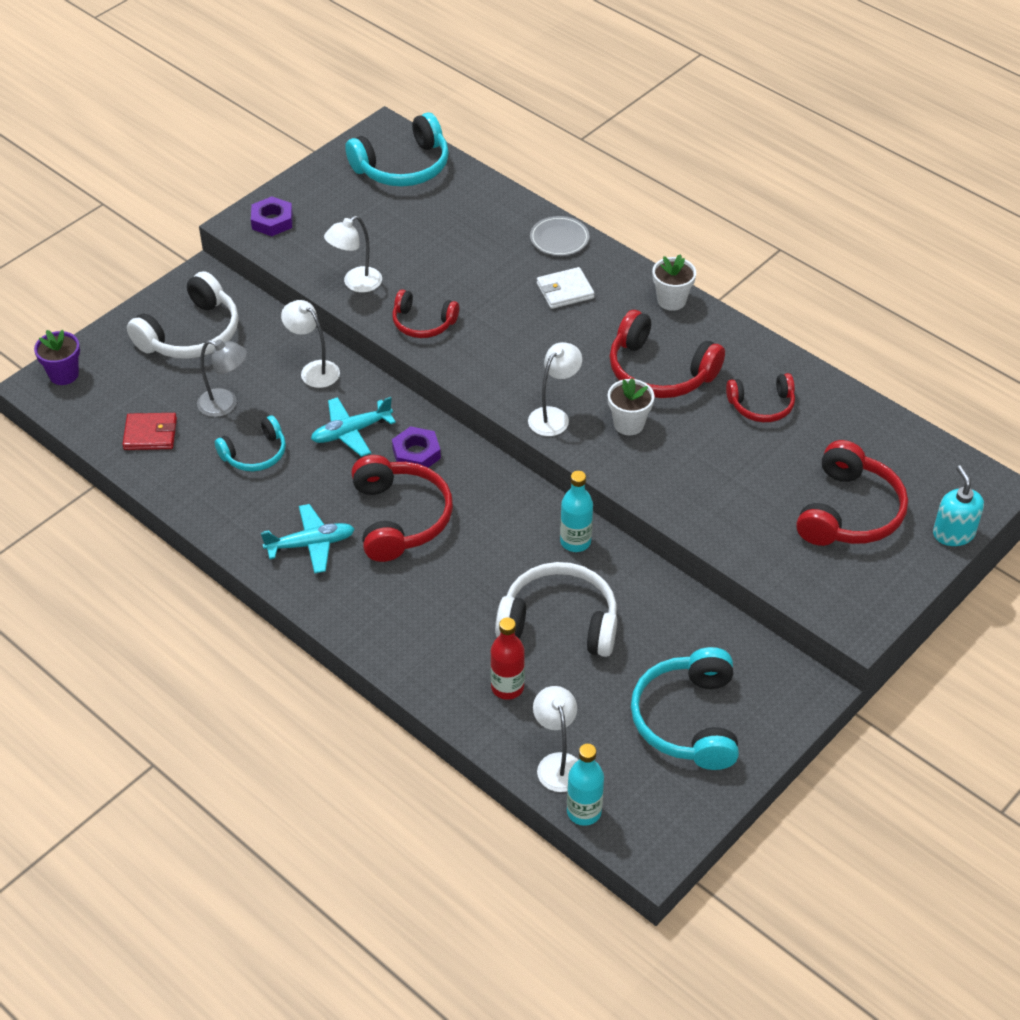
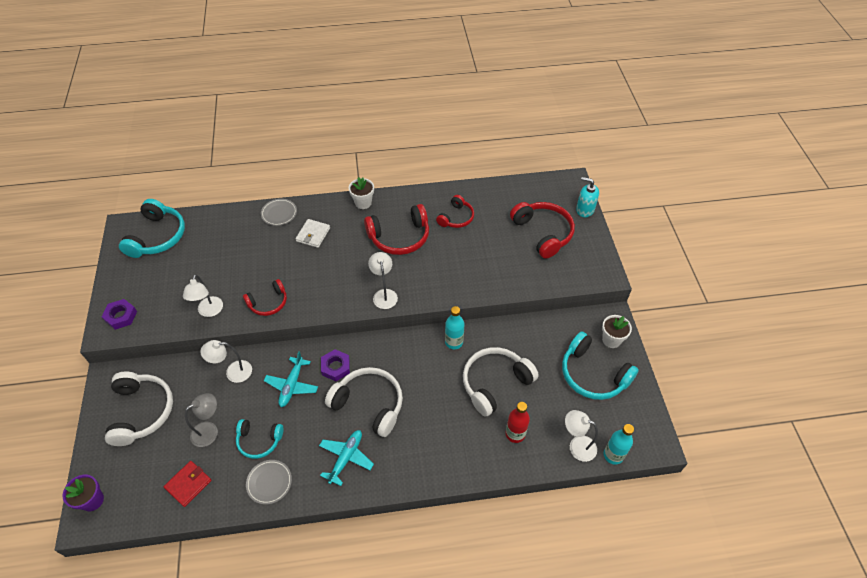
camera: 50 degrees left, 5 degrees up
(216, 498) = (269, 482): none -> grey plate
(255, 454) = (259, 441): turquoise headphones -> turquoise headphones turned 90 degrees clockwise
(400, 518) = (369, 404): red headphones -> white headphones
(628, 424) = (418, 270): white flower pot -> white flower pot (611, 340)

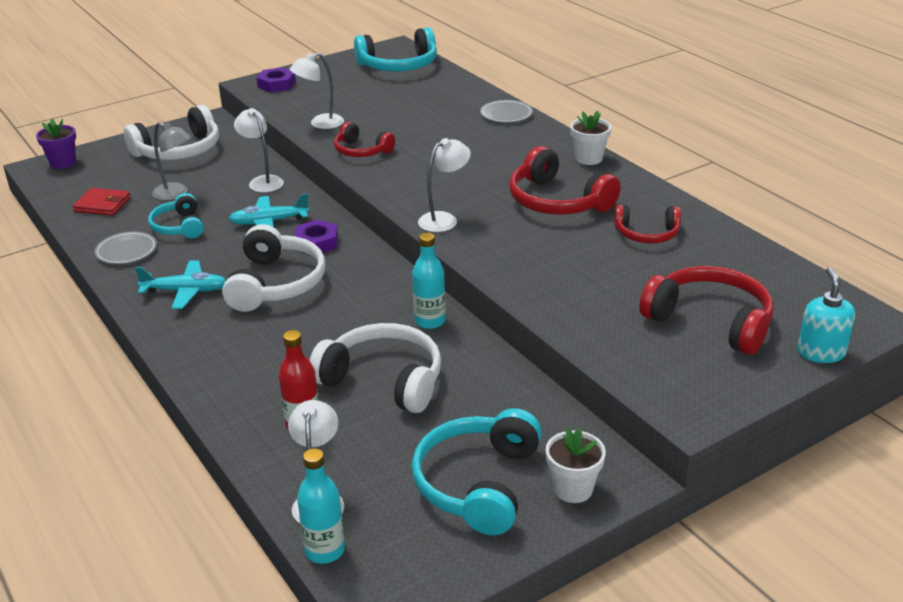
camera: 65 degrees right, 20 degrees down
(313, 234) = (495, 144): white wallet -> none
(543, 233) = (710, 321): red headphones -> red headphones turned 90 degrees counterclockwise

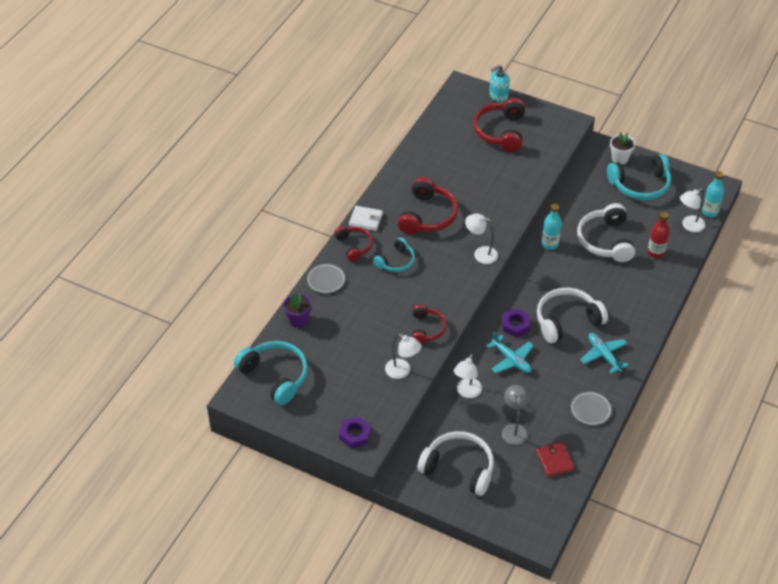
camera: 120 degrees left, 15 degrees up
(63, 163) = (523, 529): purple flower pot -> purple flower pot (298, 320)
(179, 227) = (548, 401): turquoise headphones -> turquoise headphones (396, 261)
(589, 158) = (366, 220): white flower pot -> white wallet
(647, 234) = (438, 172): red headphones -> red headphones (354, 246)

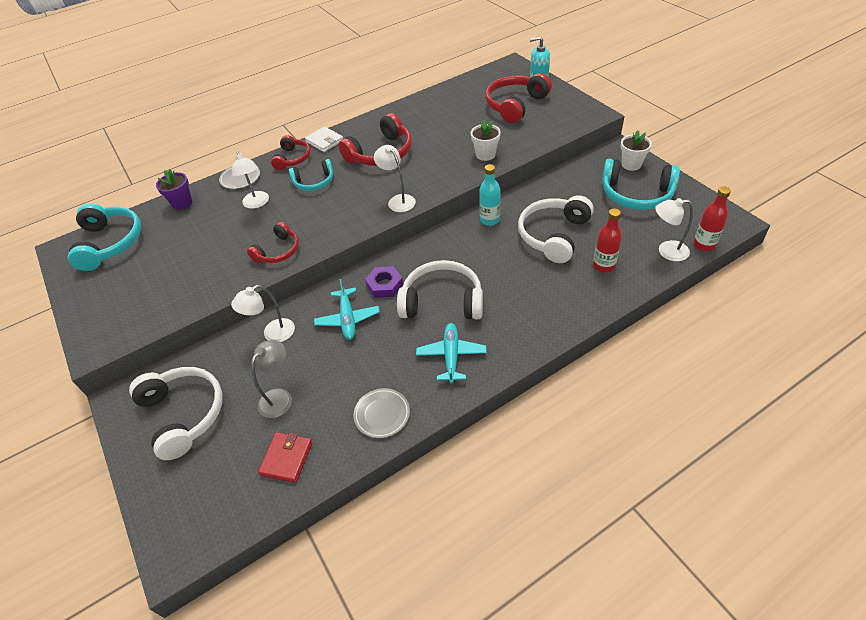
camera: 35 degrees right, 0 degrees up
(355, 435) = (106, 327): purple nut -> none
(402, 371) = (214, 283): white lamp -> white lamp (257, 203)
(515, 189) = (485, 155): none -> white flower pot
(710, 212) = (704, 245): turquoise bottle -> red bottle

